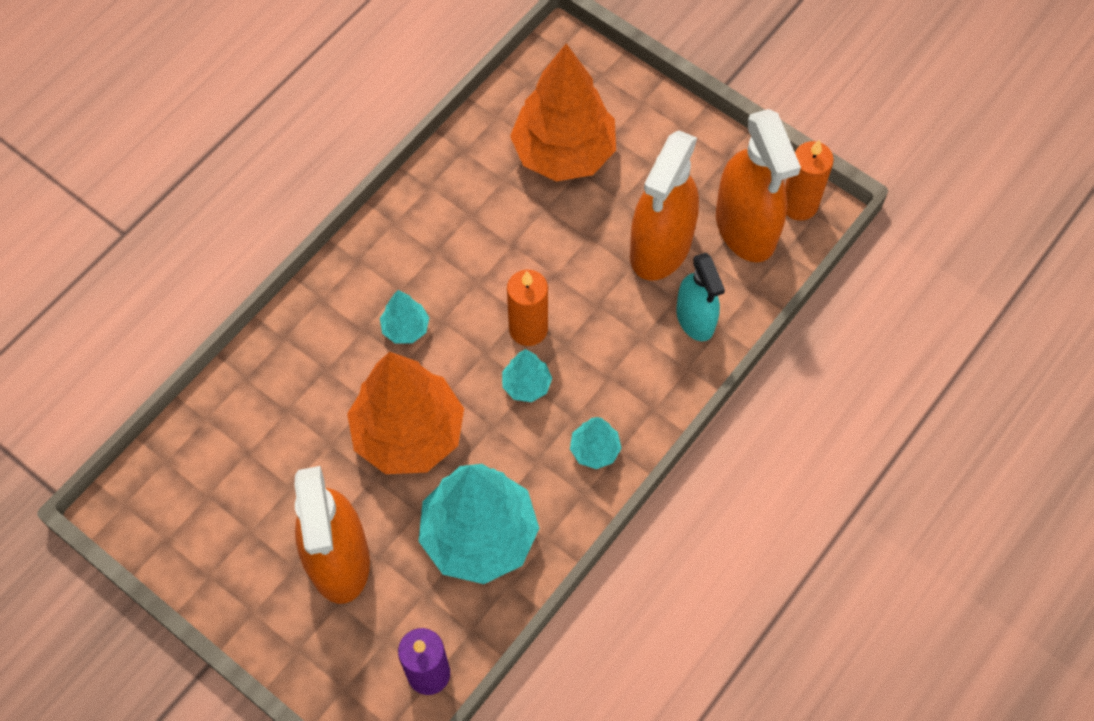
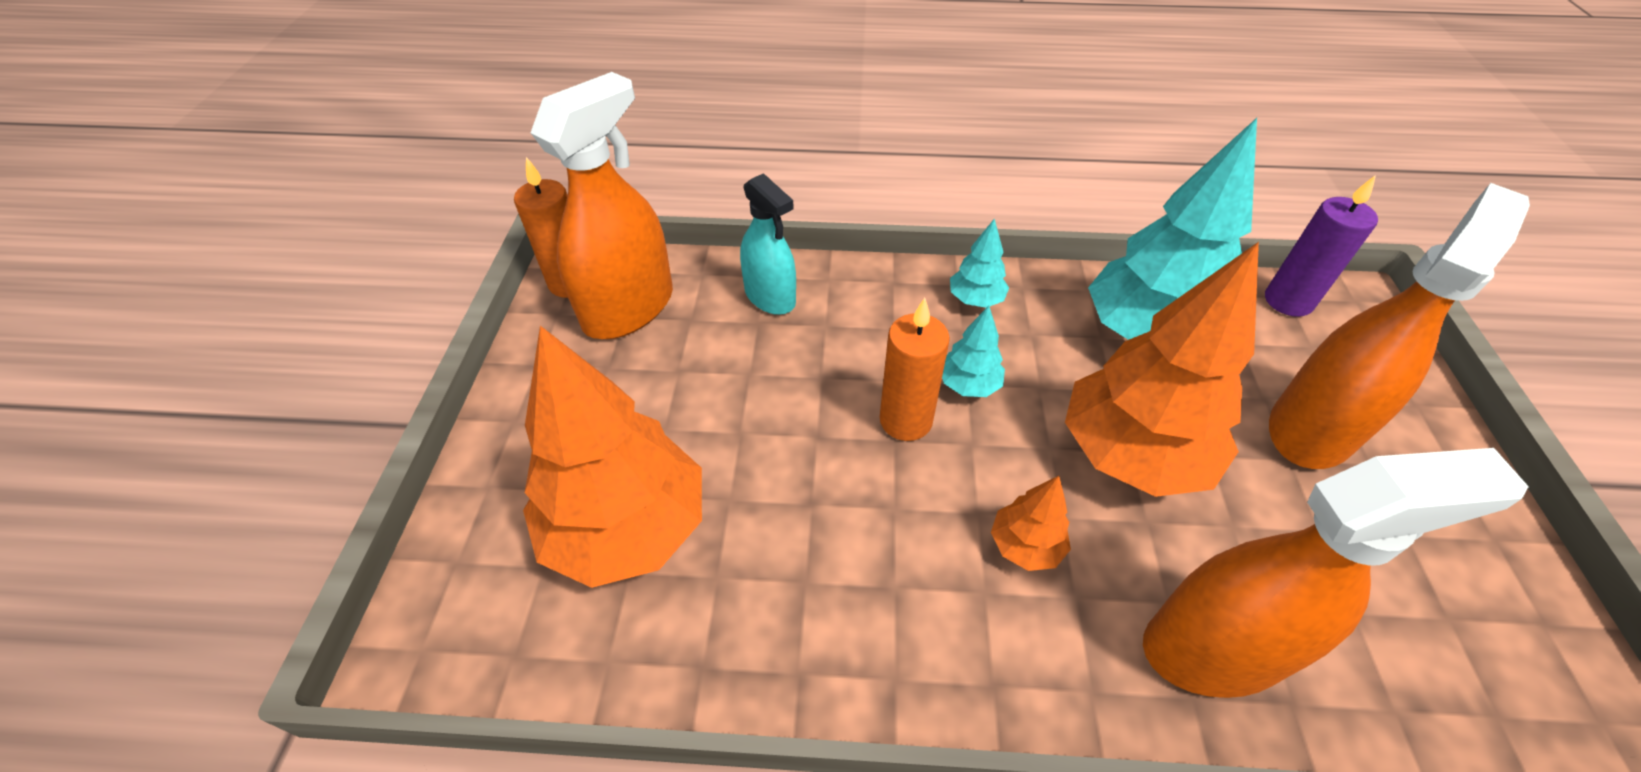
camera: 125 degrees left, 15 degrees down
(405, 328) = (1025, 546): turquoise tree -> orange tree
(661, 246) = (703, 362): orange spray bottle -> orange spray bottle (1214, 648)
(695, 319) = (770, 297): turquoise spray bottle -> turquoise spray bottle turned 105 degrees clockwise

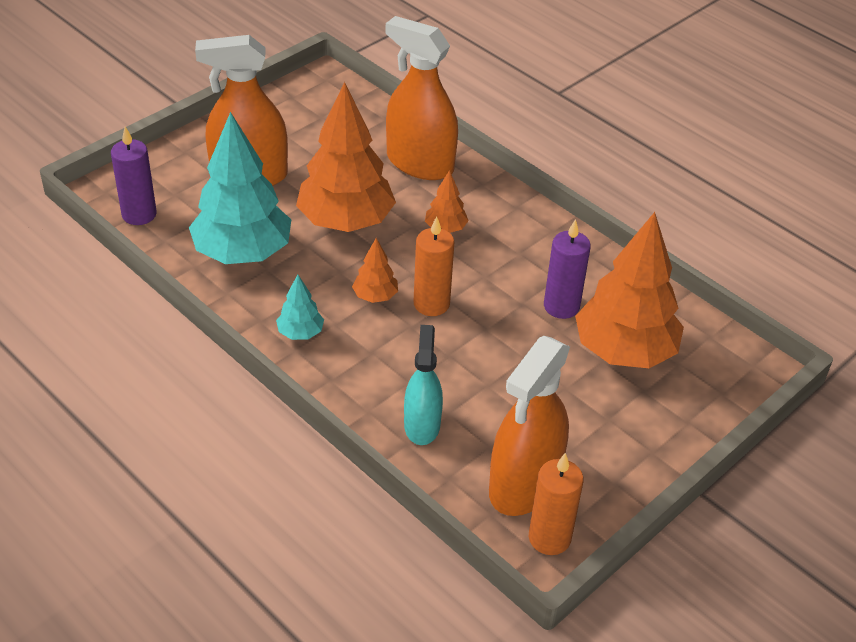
camera: 140 degrees left, 5 degrees down
(629, 308) = (524, 484): orange spray bottle -> orange spray bottle turned 45 degrees counterclockwise
(760, 537) = (561, 306): none -> purple candle
(968, 385) = (375, 296): turquoise tree -> orange tree

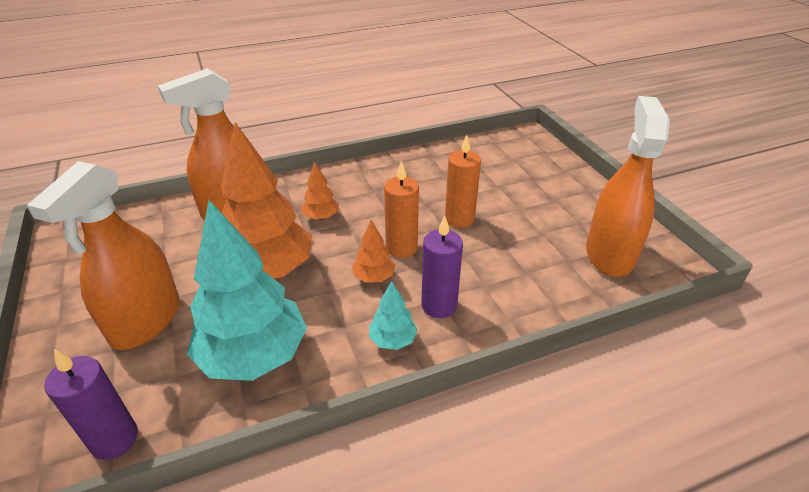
camera: 65 degrees left, 5 degrees down
(422, 425) = (535, 291): turquoise spray bottle -> none
(524, 484) = (609, 254): orange spray bottle -> orange spray bottle turned 135 degrees counterclockwise
(549, 538) = (663, 257): orange candle -> orange candle (459, 219)
(561, 306) = (439, 188): purple candle -> purple candle (439, 305)
(624, 351) = (494, 175): orange tree -> none

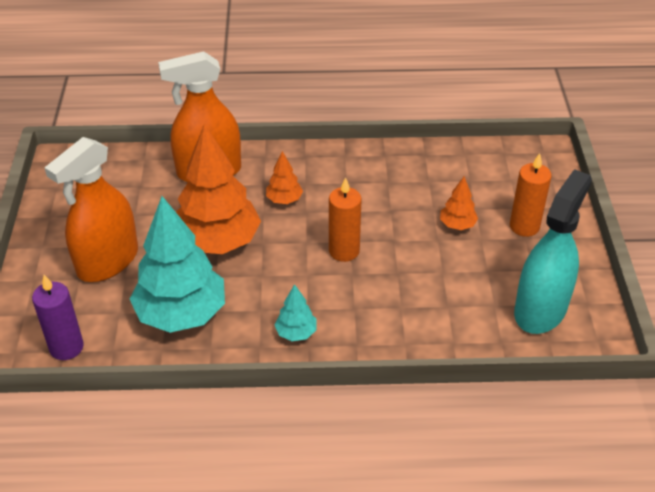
camera: 20 degrees right, 5 degrees up
(374, 277) = (306, 273): orange tree -> orange tree (457, 225)
(439, 305) = (350, 314): purple candle -> none
(459, 219) = (414, 235): orange candle -> orange candle (524, 226)
(609, 254) = (540, 309): orange spray bottle -> turquoise spray bottle

